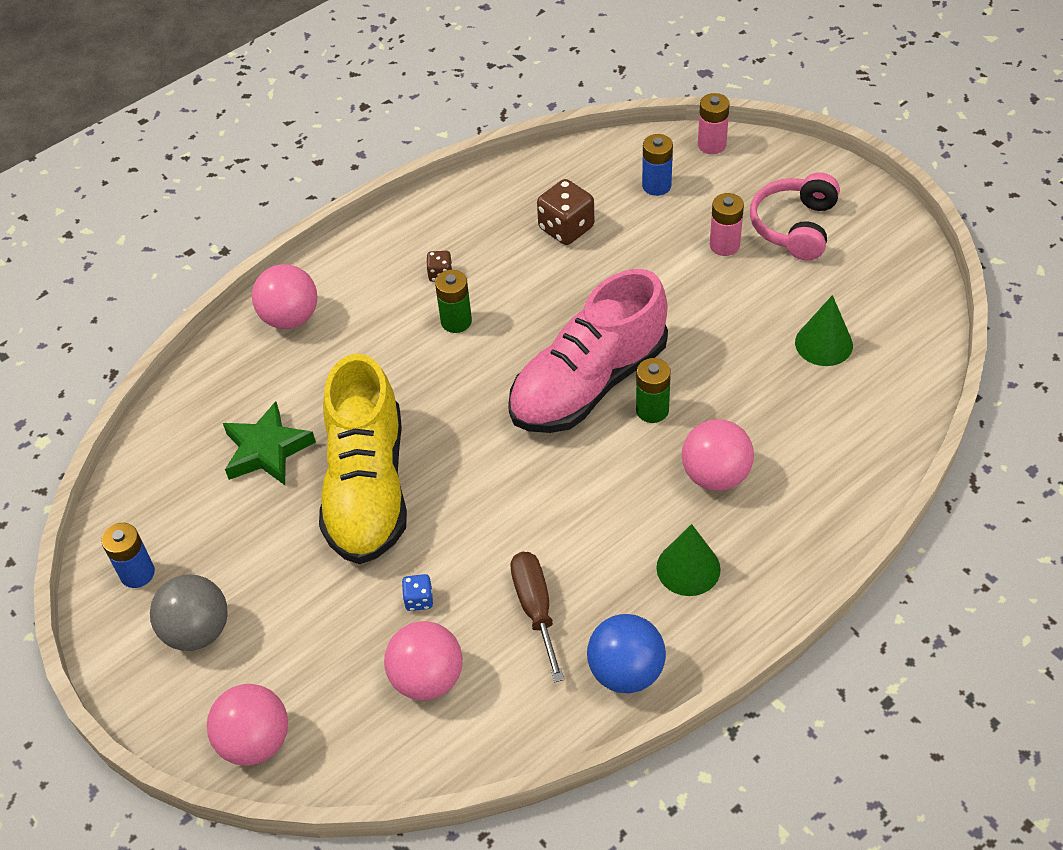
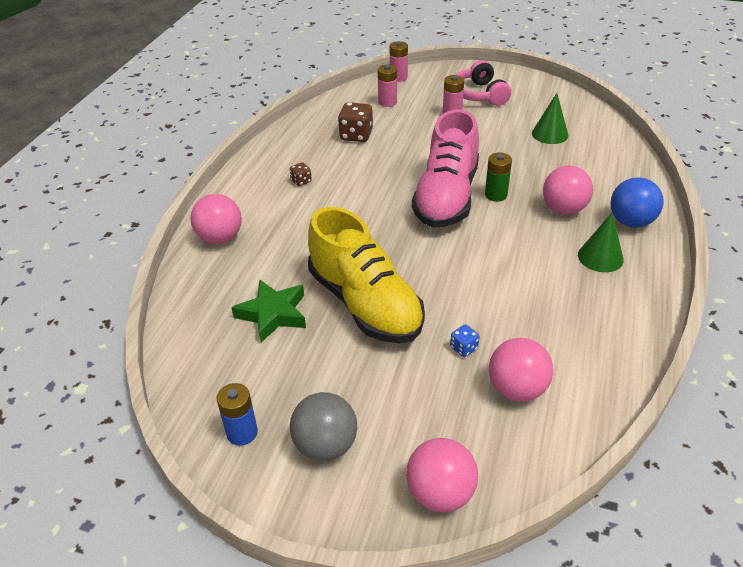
camera: 35 degrees left, 10 degrees down
(456, 321) = (335, 199): green battery -> none
(535, 608) = (540, 317): brown screwdriver -> none
(626, 671) = (627, 323): blue ball -> blue ball (631, 222)
(656, 185) = (387, 102): blue battery -> pink battery

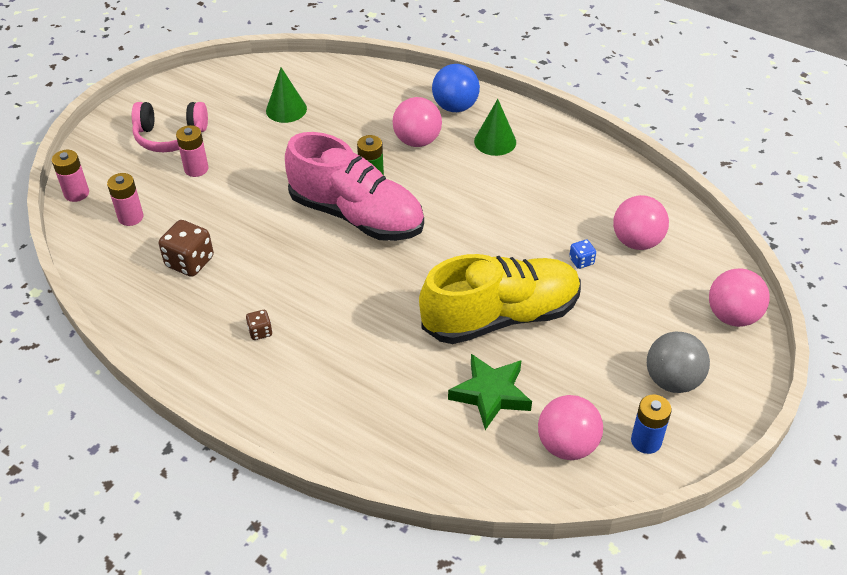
camera: 75 degrees left, 5 degrees up
(220, 238) = (338, 427): pink ball -> pink ball (567, 445)

